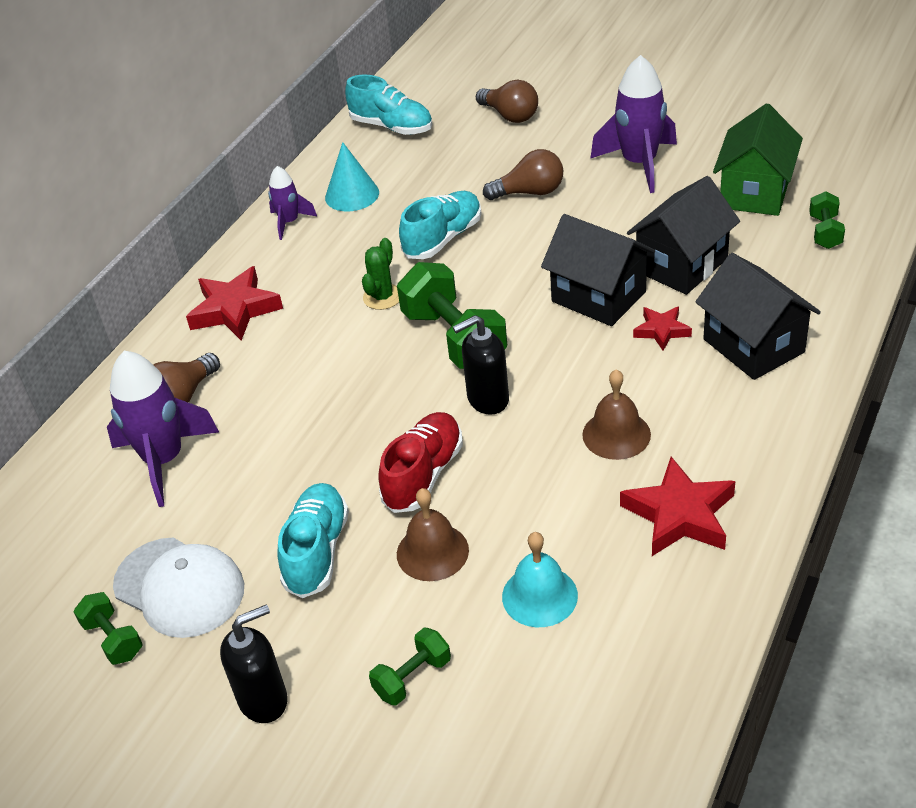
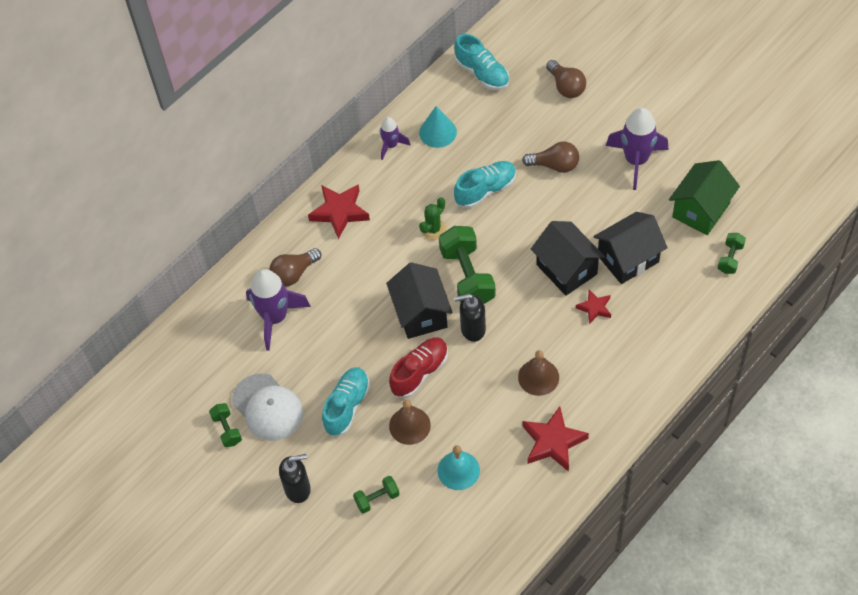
camera: 15 degrees right, 15 degrees up
(753, 345) = (645, 336): black house -> black house (421, 313)

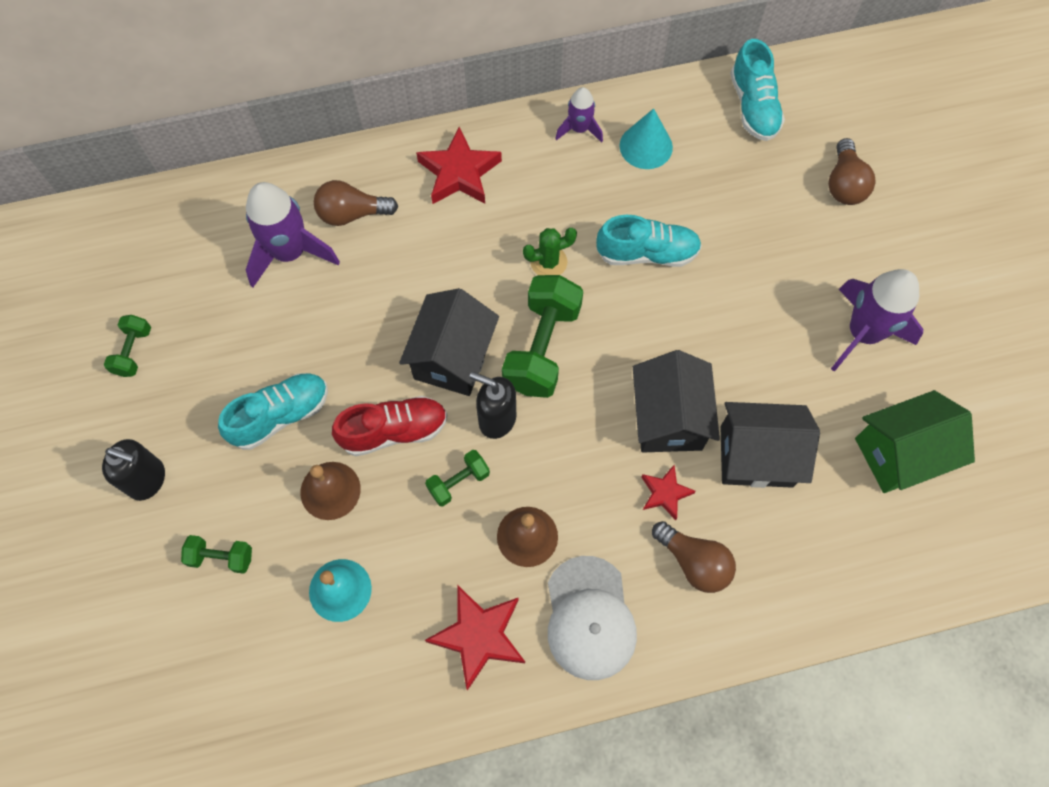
camera: 30 degrees right, 10 degrees up
(268, 407) = (196, 355): white cap -> white cap (589, 618)
(554, 165) = (755, 274): brown light bulb -> brown light bulb (694, 562)
(730, 258) = (891, 545): green dumbbell -> green dumbbell (458, 482)

